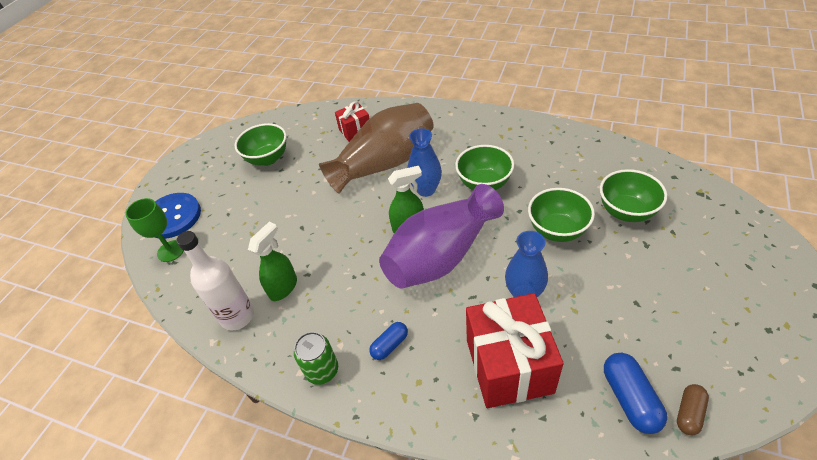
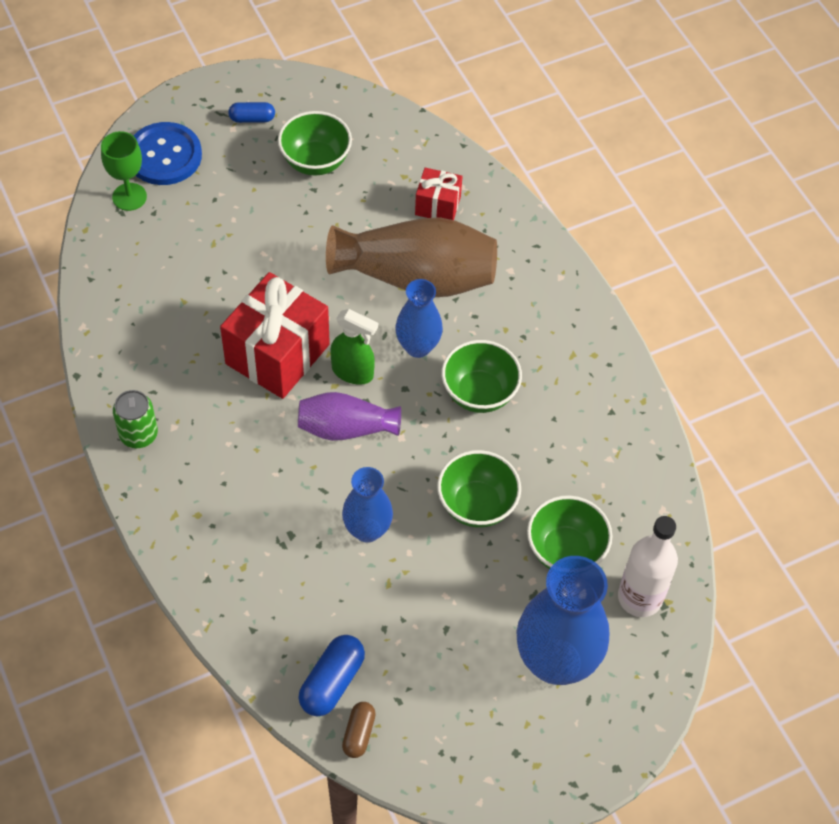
camera: 35 degrees right, 10 degrees up
(237, 316) = (123, 321): white bottle -> white bottle (640, 597)
(283, 287) = (184, 329): green spray bottle -> none
(390, 345) = (210, 465): blue capsule -> blue capsule (252, 119)
(441, 256) = (345, 428): purple vase -> purple vase, size x0.58
(509, 365) = (278, 571): red gift -> red gift (277, 354)
(689, 413) = (359, 734): brown capsule -> brown capsule turned 60 degrees counterclockwise
(706, 264) = (556, 661): none -> blue vase

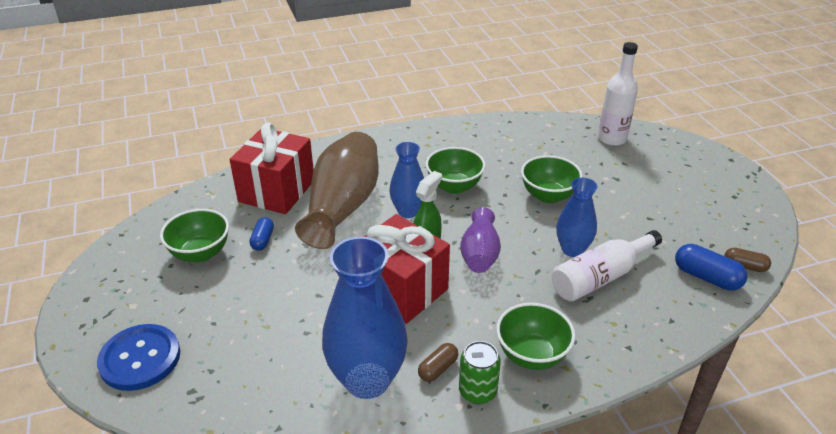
camera: 80 degrees left, 20 degrees down
(129, 197) = (181, 390): green goblet -> none
(166, 398) = (438, 369): none -> brown capsule
(252, 119) = (128, 291): blue capsule -> blue capsule (263, 240)
(319, 558) = (600, 277): none -> white bottle
(438, 205) = (276, 191): red gift -> red gift, size x1.92
(556, 661) = (663, 174): blue vase -> blue vase (367, 380)
(565, 551) = (581, 162): green bowl -> green bowl (531, 355)

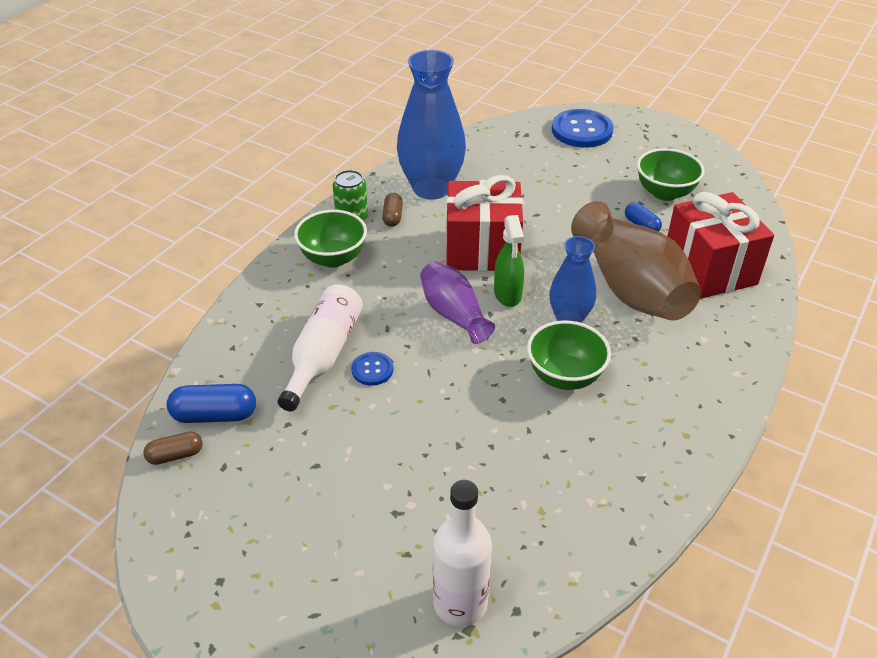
camera: 140 degrees right, 5 degrees up
(548, 196) = (455, 427): green bowl -> none
(572, 249) = (372, 370): blue vase -> blue button

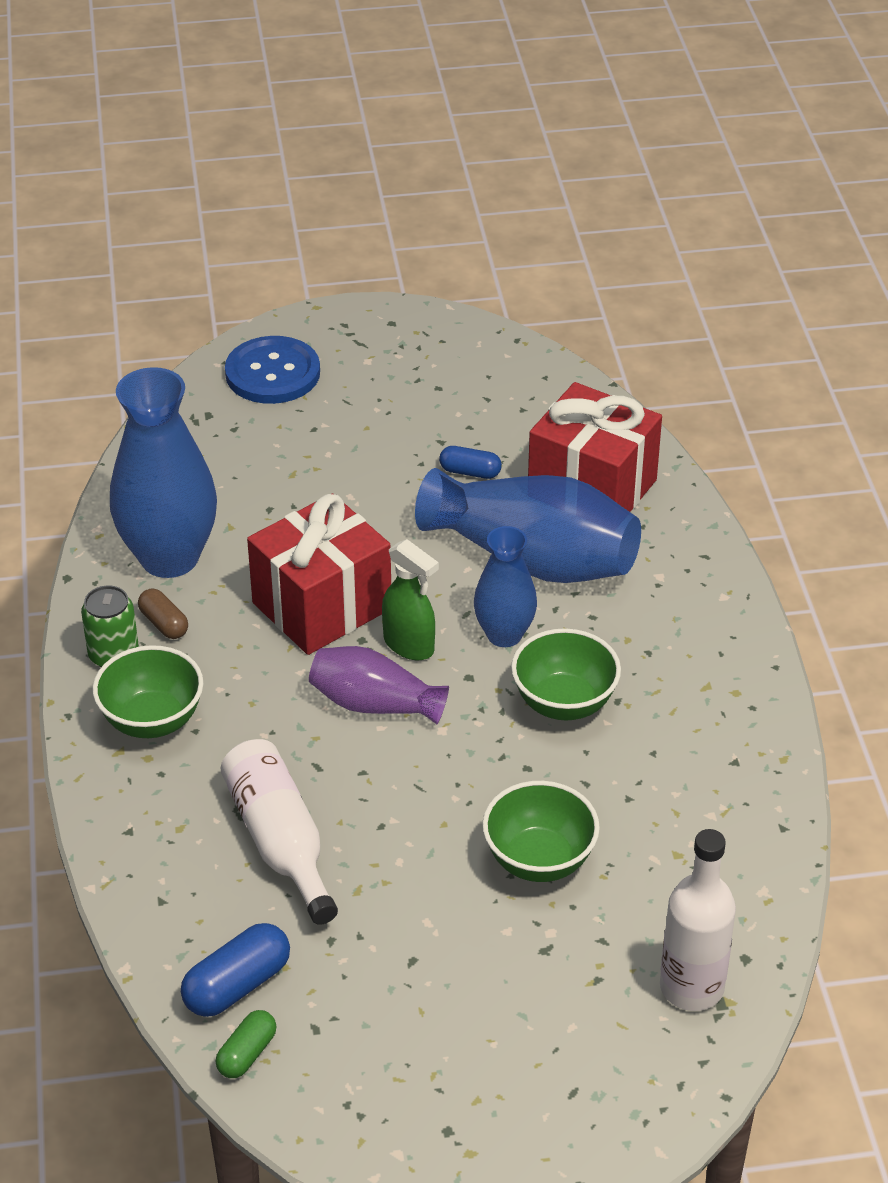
camera: 40 degrees left, 0 degrees up
(175, 455) = (247, 1054): brown capsule -> green capsule
(372, 370) = (355, 823): blue button -> none
(631, 288) = (533, 559): brown vase -> blue vase
(665, 193) = (455, 413): green bowl -> green bowl (539, 860)

